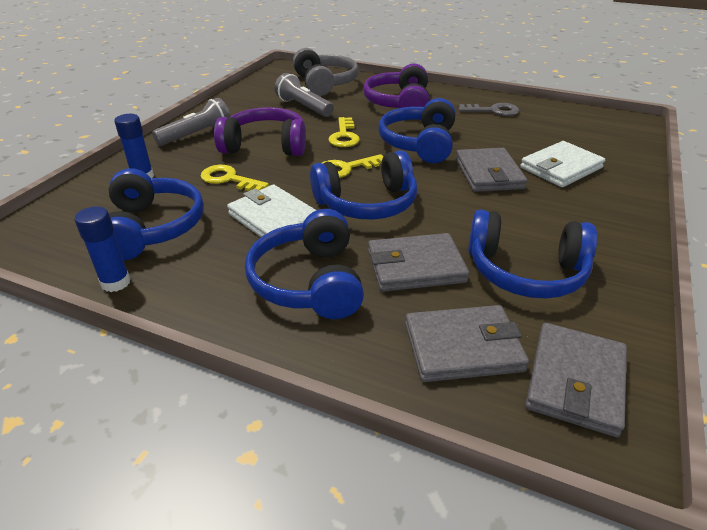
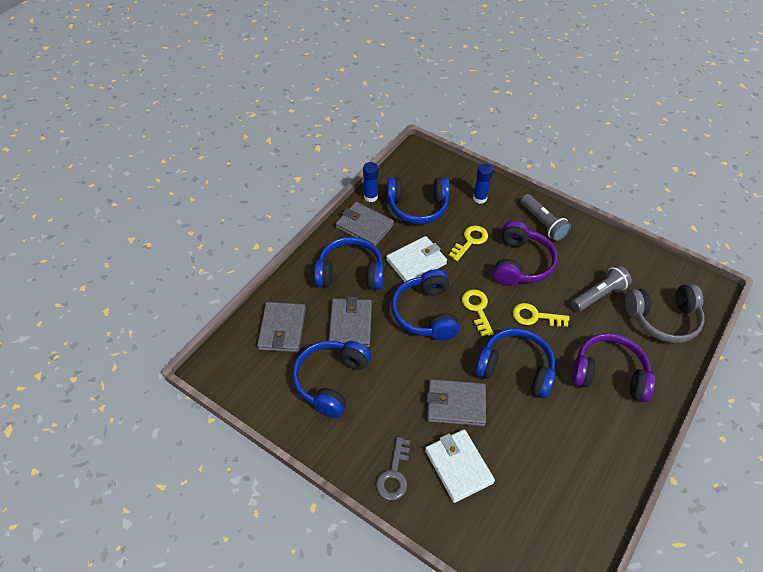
camera: 100 degrees right, 15 degrees up
(493, 111) = (589, 457): grey key -> grey key (394, 474)
(575, 381) = (246, 369): grey wallet -> grey wallet (364, 226)

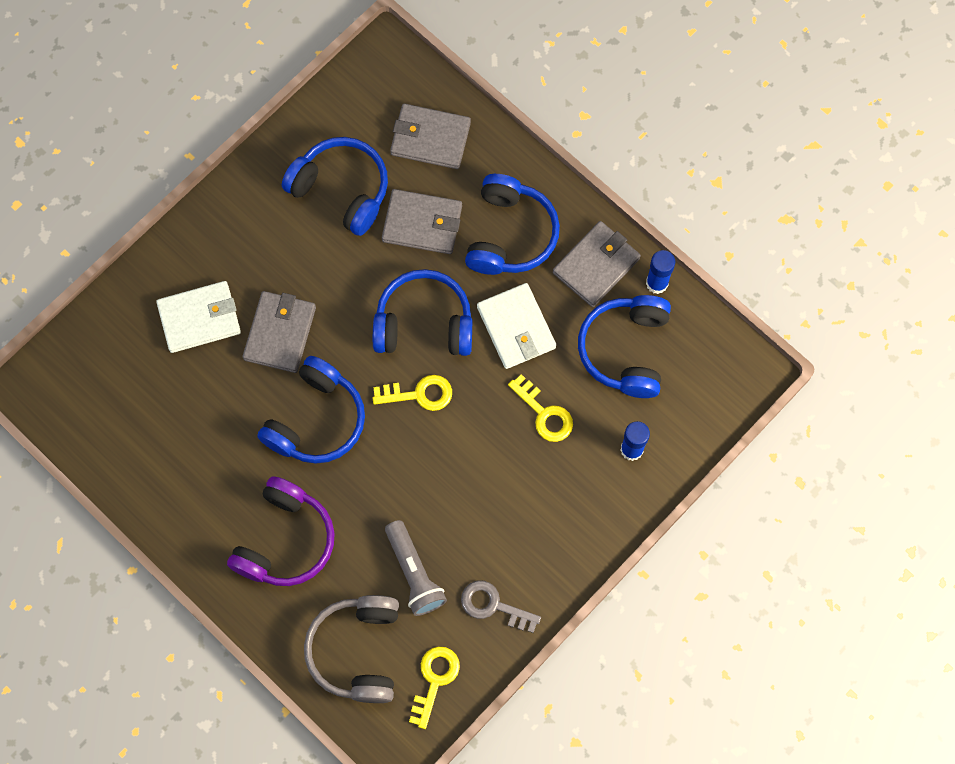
camera: 100 degrees right, 20 degrees up
(394, 474) = (205, 245): grey key -> grey key (493, 606)
(521, 263) = (490, 477): purple headphones -> none
(535, 316) = (393, 470): yellow key -> yellow key (434, 680)
(543, 223) = (564, 534): grey flashlight -> none

